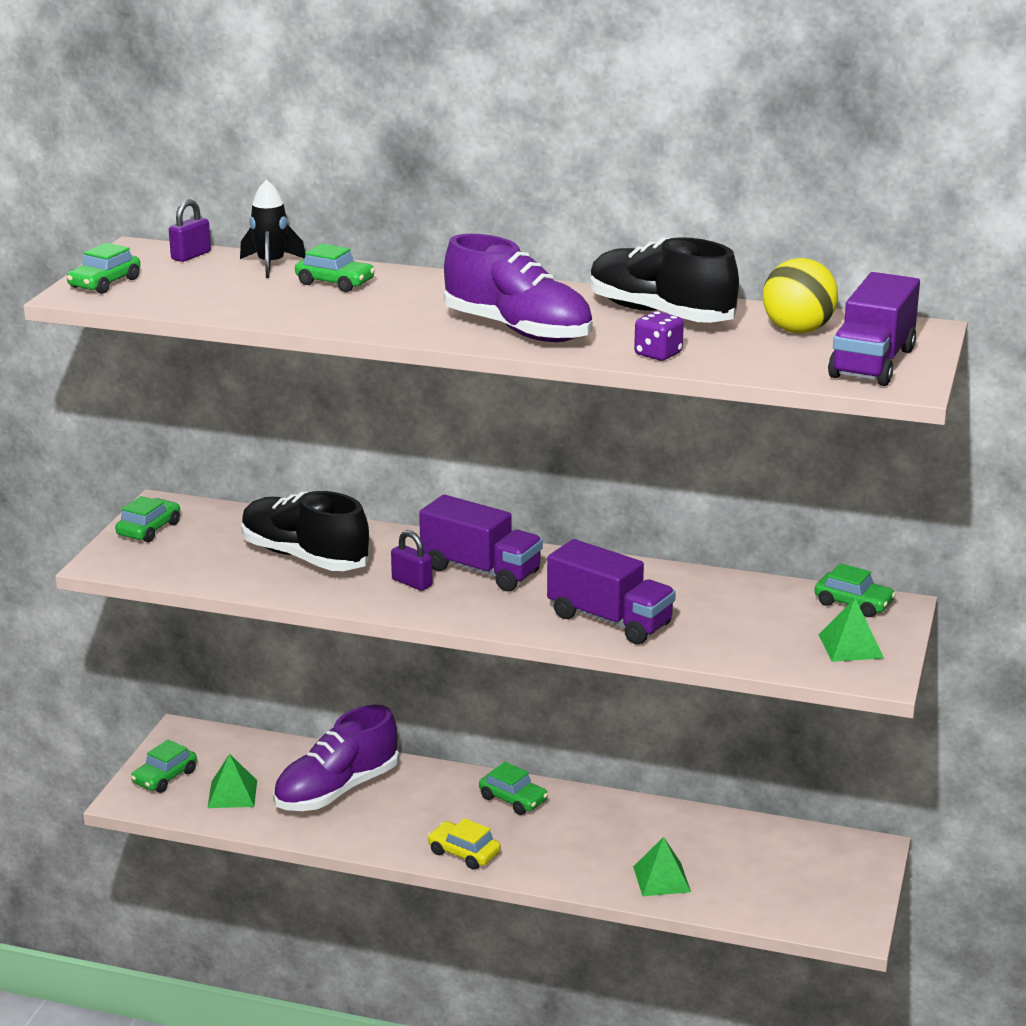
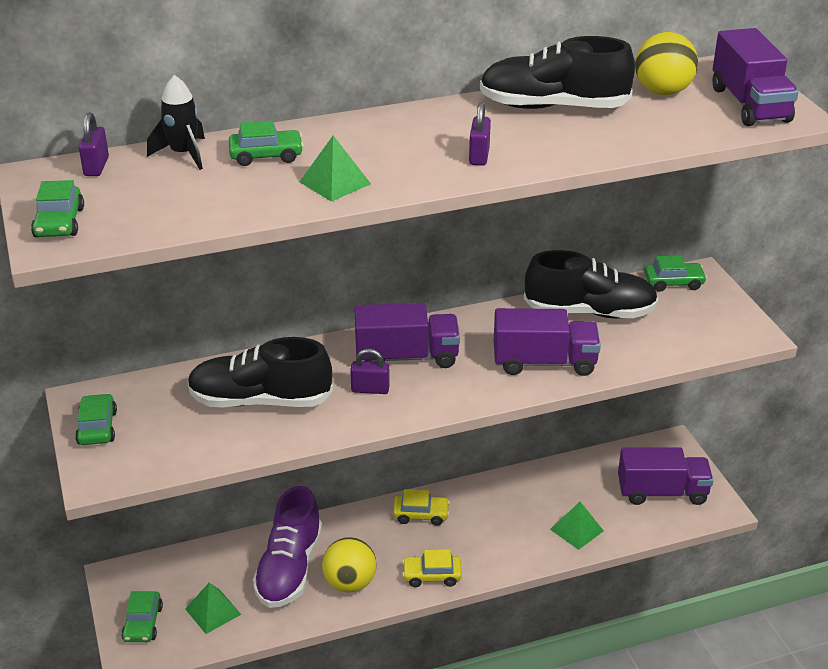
camera: 35 degrees left, 10 degrees up
(378, 825) = (350, 583): none -> yellow ball
(513, 799) = (421, 515): green car -> yellow car
(518, 330) = (479, 156): purple shoe -> purple padlock
(658, 354) = (608, 144): purple dice -> none
(719, 597) = (589, 312): none -> black shoe
(802, 886) = (662, 492): none -> purple truck
(850, 646) = (712, 317): green pyramid -> green pyramid (335, 183)

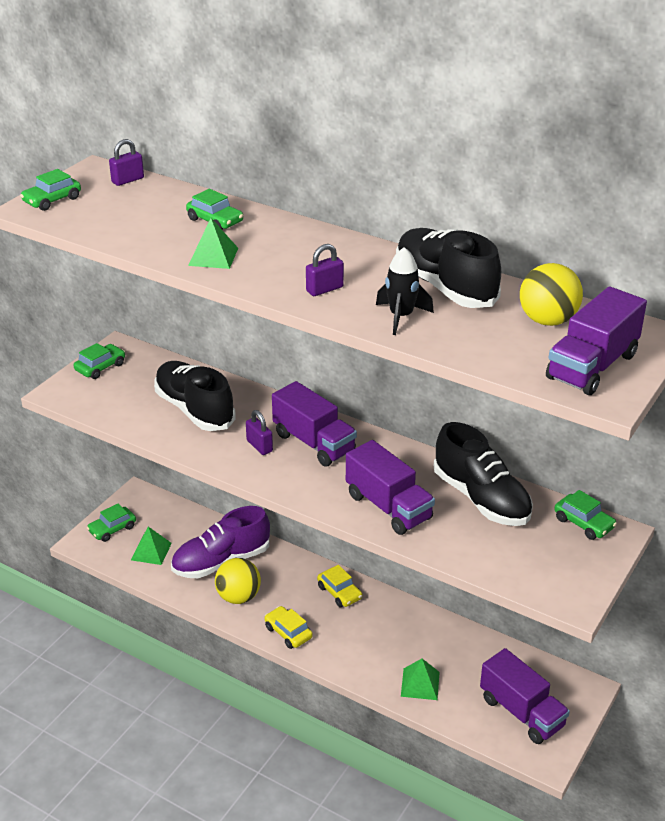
camera: 50 degrees right, 0 degrees up
(183, 154) = (179, 196): black rocket -> black rocket (401, 317)

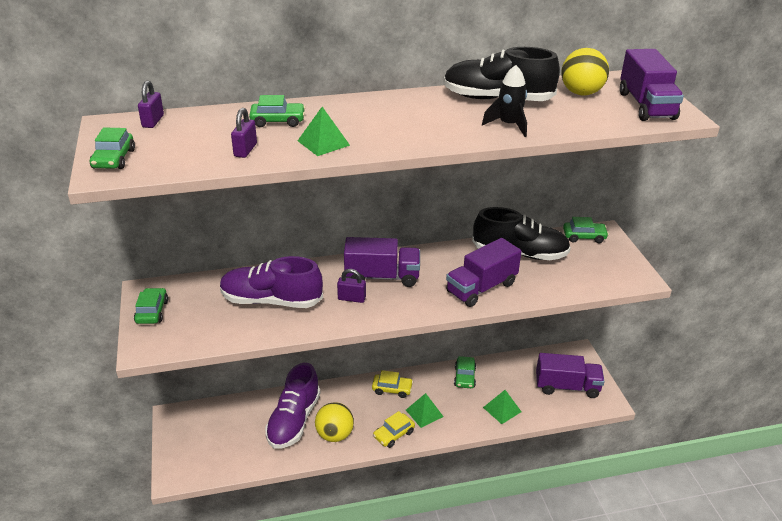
camera: 45 degrees left, 0 degrees up
(112, 529) = (185, 452): green car -> green car (464, 377)
(151, 551) = (235, 447): green pyramid -> green pyramid (424, 413)
(194, 410) = (271, 301): black shoe -> purple shoe
(288, 632) = (393, 434): yellow car -> yellow car turned 45 degrees counterclockwise
(324, 289) = (435, 130): purple padlock -> purple padlock (245, 150)
(388, 507) = (481, 288): purple truck -> purple truck turned 135 degrees clockwise

